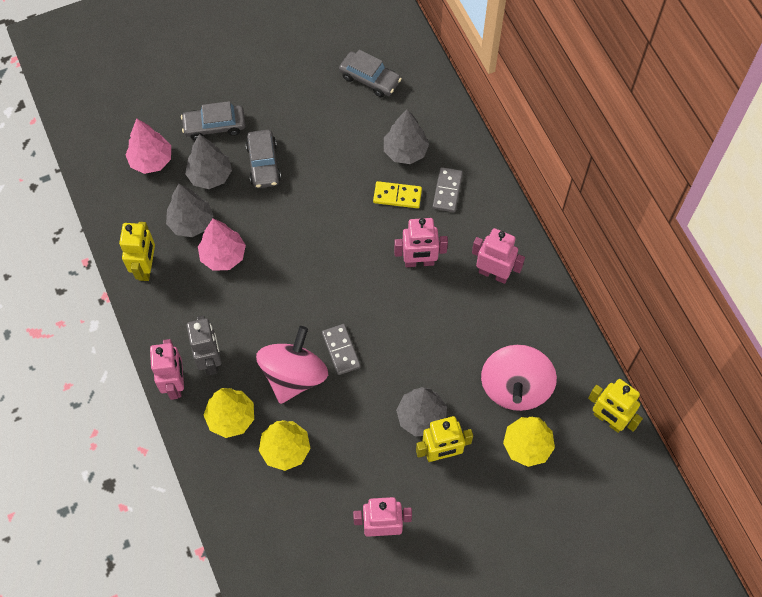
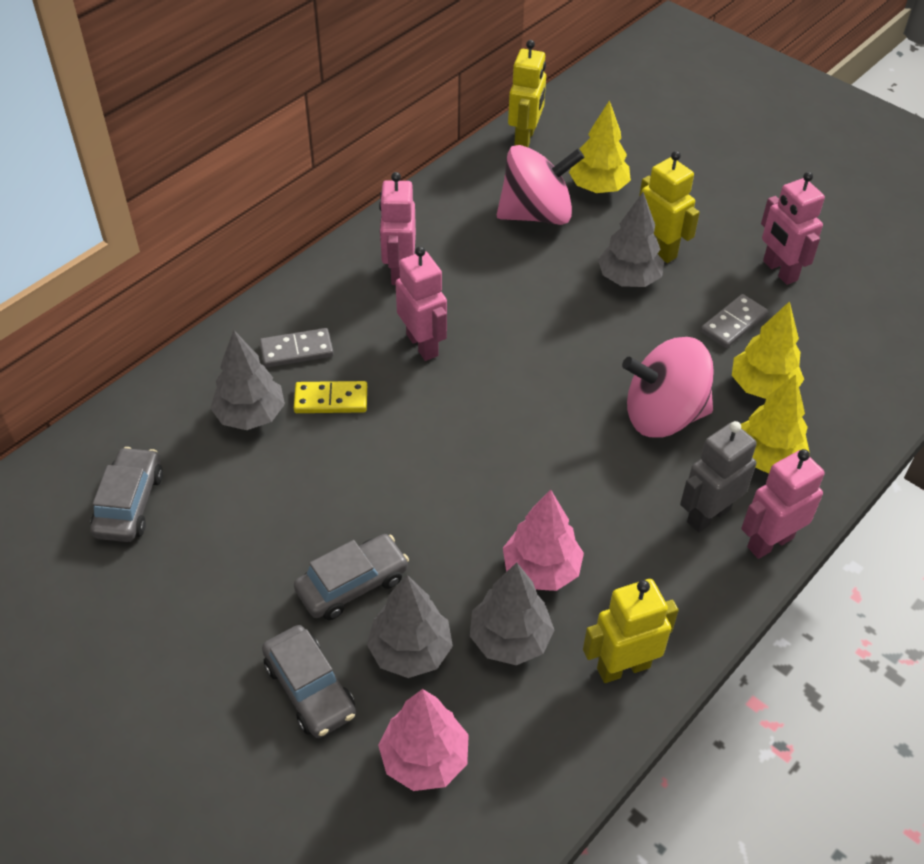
camera: 115 degrees left, 15 degrees down
(341, 350) = (596, 380): grey domino -> grey domino (733, 324)
(397, 196) = (331, 400): yellow domino -> yellow domino turned 75 degrees counterclockwise

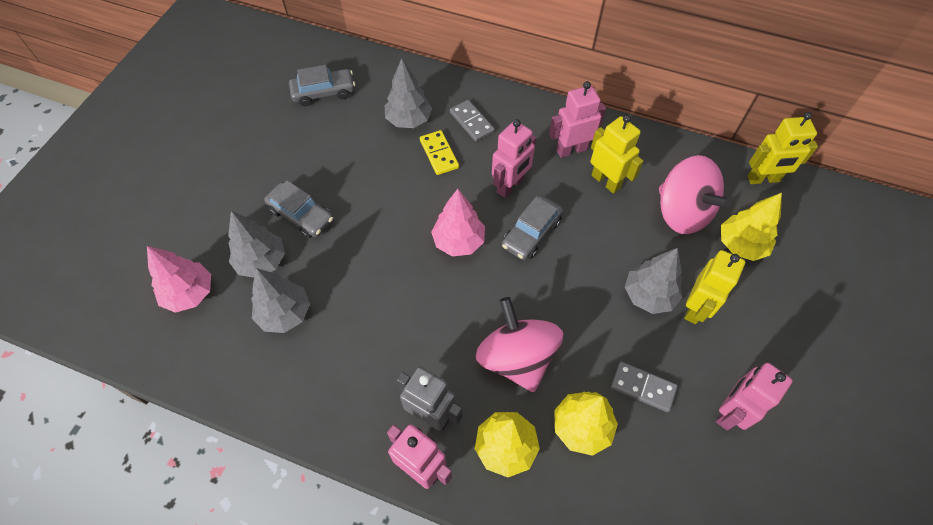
camera: 70 degrees right, 10 degrees up
(310, 689) = (224, 220): grey car -> grey car (531, 233)
(541, 570) = (345, 316): pink tree -> pink tree (458, 241)
(623, 667) = (281, 389): yellow robot -> yellow robot (606, 181)

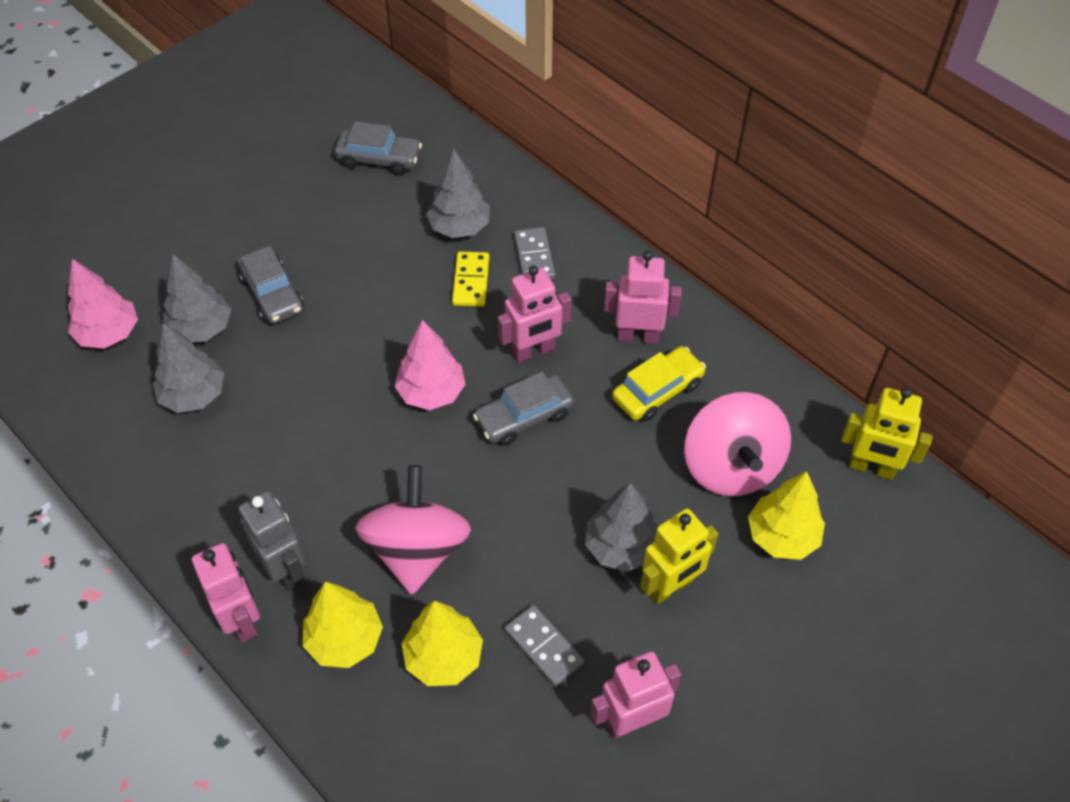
camera: 25 degrees right, 5 degrees down
(606, 181) = (657, 391): yellow robot -> yellow car

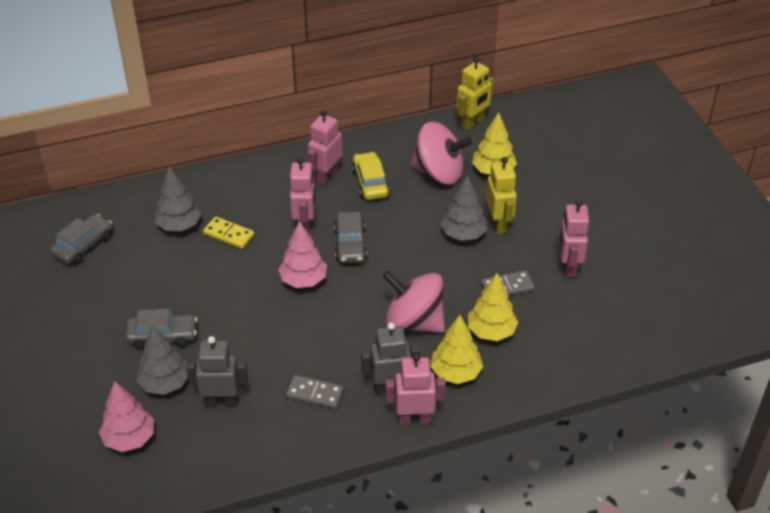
camera: 65 degrees left, 10 degrees down
(193, 395) = (221, 402): grey tree -> grey robot
(534, 257) = (232, 199): grey domino -> grey domino (315, 393)

